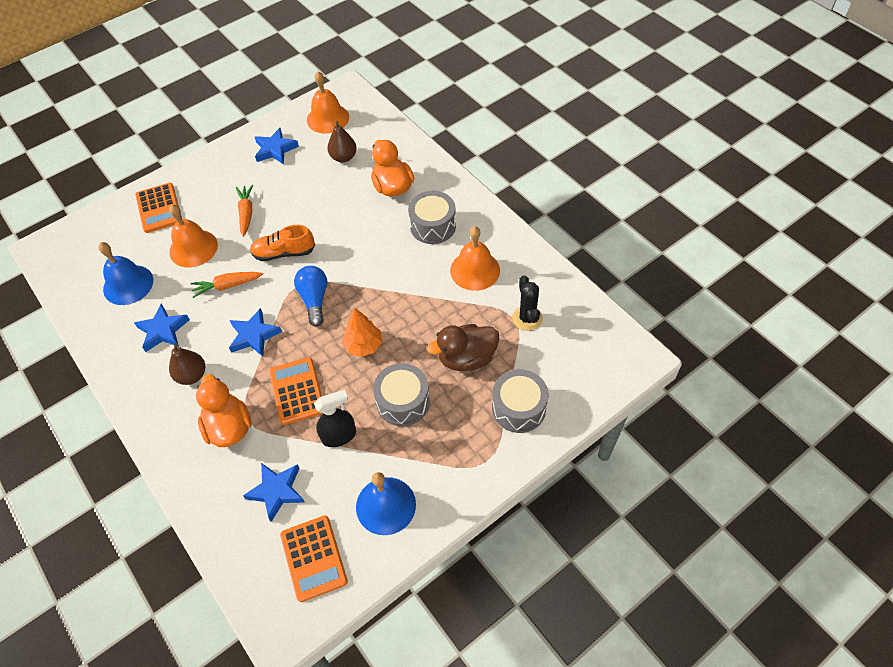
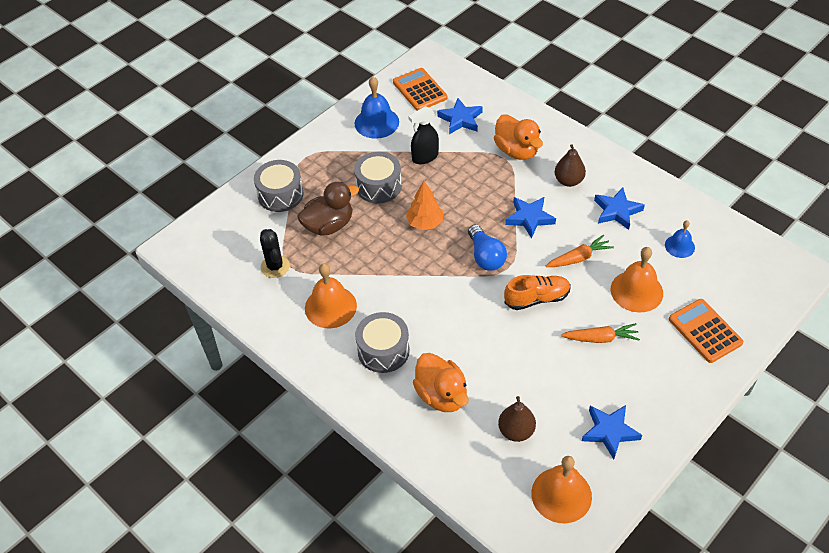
camera: 170 degrees right, 5 degrees down
(128, 284) = (679, 246): blue bell -> blue bell, size x0.59
(246, 213) = (601, 338): orange carrot -> orange carrot turned 75 degrees counterclockwise
(297, 391) = (471, 182): orange calculator -> none

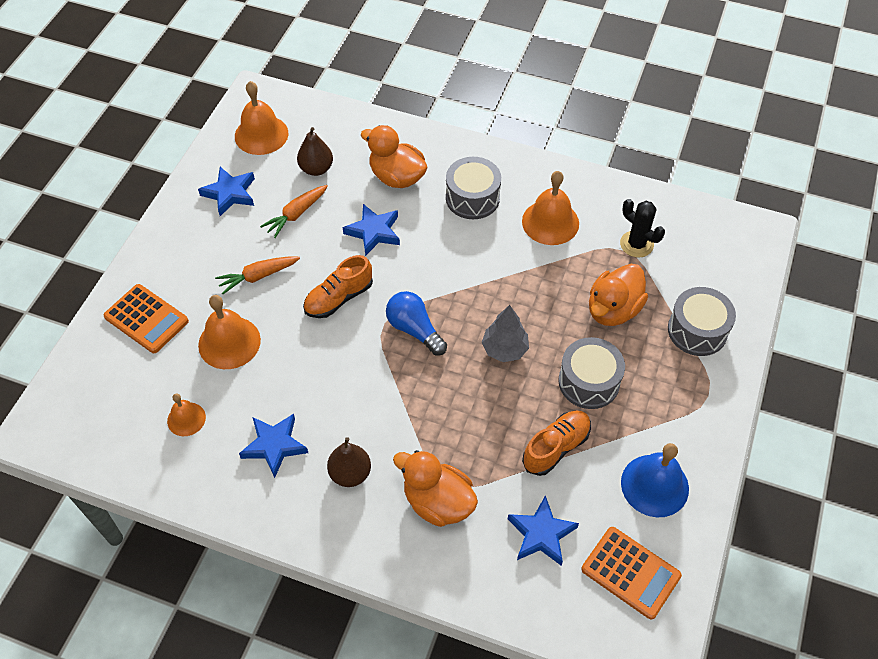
camera: 155 degrees right, 5 degrees up
(329, 225) = (613, 310): brown duck -> orange duck
(425, 157) = (556, 447): black spray bottle -> orange shoe
(425, 223) = (504, 349): orange tree -> grey tree
(529, 218) = (382, 398): blue star -> blue star (374, 232)
(579, 258) = (305, 363): orange carrot -> orange carrot (296, 214)
(679, 246) = (186, 419): blue bell -> orange bell

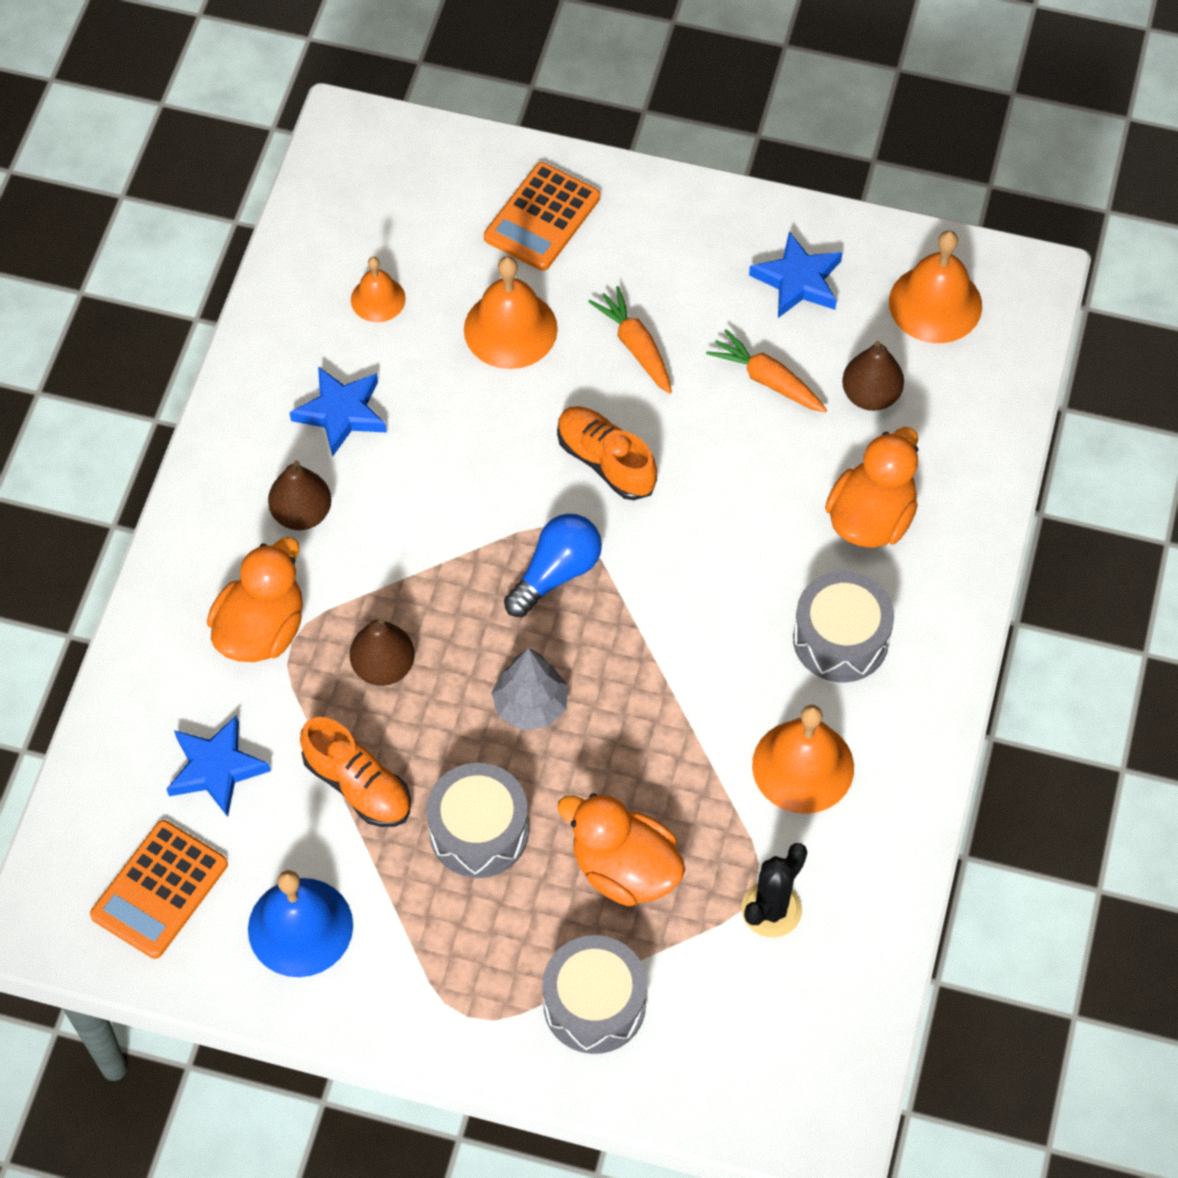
camera: 85 degrees right, 5 degrees up
(374, 232) = (745, 496): blue star -> none
(472, 429) = (383, 666): none -> brown pear

